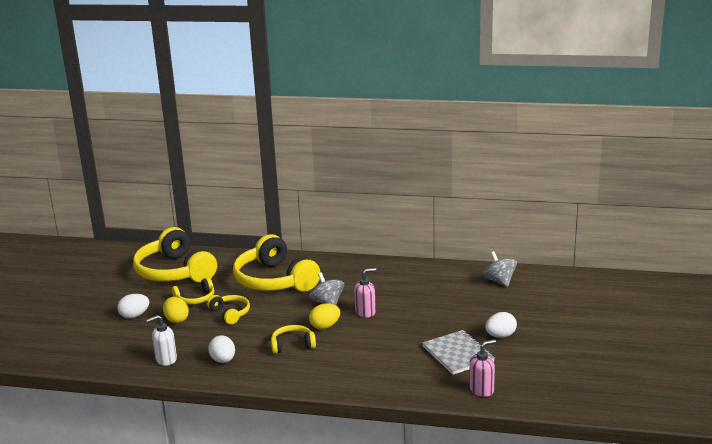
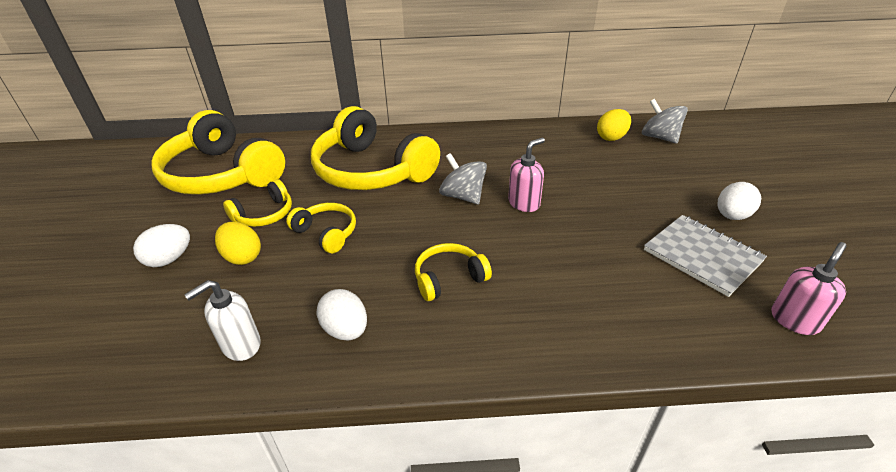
camera: 15 degrees left, 15 degrees up
(325, 326) = (480, 236): yellow egg -> yellow egg (611, 137)

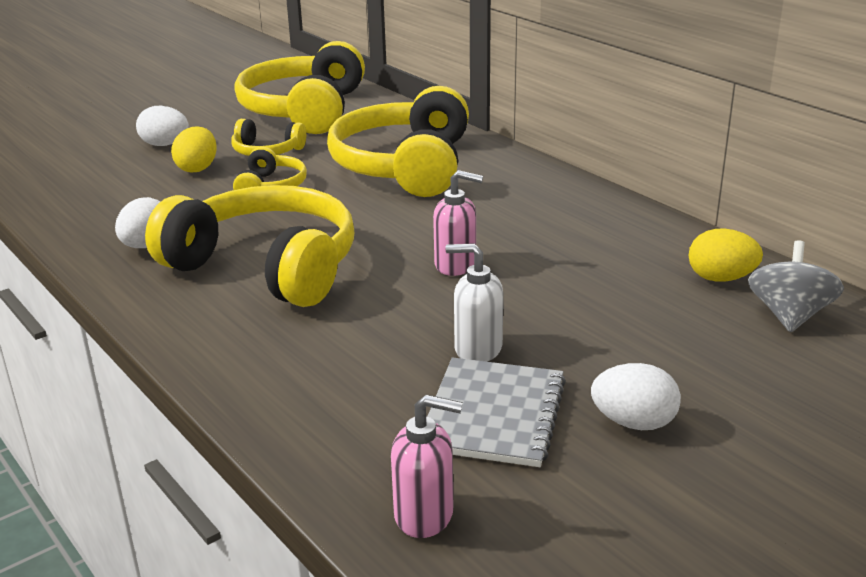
camera: 55 degrees right, 10 degrees down
(241, 345) = (92, 212): white soap dispenser -> white soap dispenser (477, 349)
(449, 278) = (266, 266): yellow headphones -> yellow headphones, size x2.13
(463, 196) = (422, 227): grey spinning top -> none

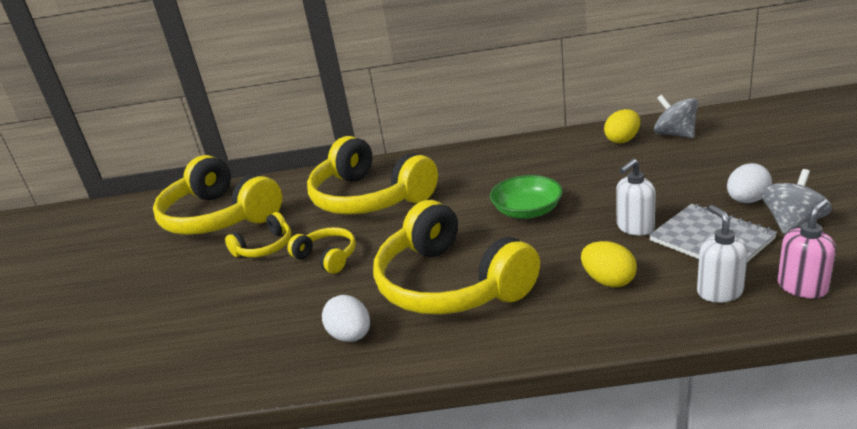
camera: 50 degrees left, 0 degrees up
(165, 144) = (177, 294): white egg -> none
(197, 168) = (247, 285): yellow egg -> yellow egg (608, 281)
(266, 266) = (450, 284): yellow headphones -> yellow headphones turned 105 degrees counterclockwise
(367, 447) = (719, 292): none -> white soap dispenser
(456, 265) = (527, 211): pink soap dispenser -> green bowl
(600, 476) = (792, 223): none -> grey spinning top

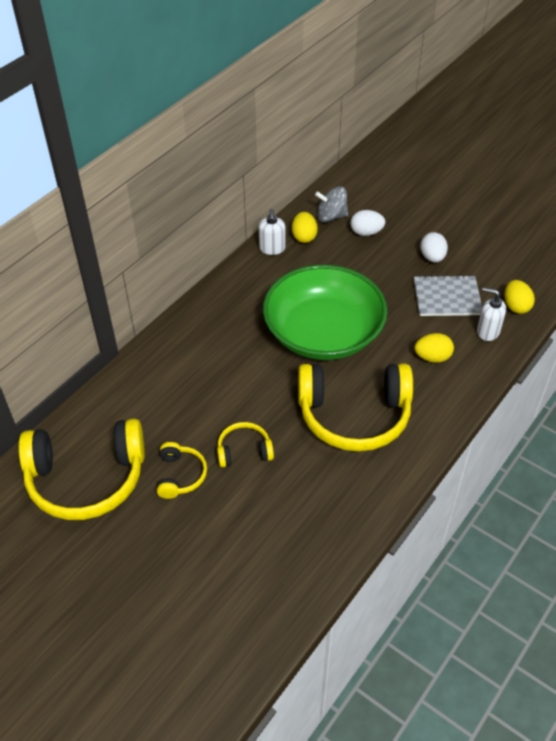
camera: 55 degrees left, 20 degrees up
(351, 336) = (349, 488): white egg -> white egg (366, 232)
(369, 198) = (193, 385): yellow headphones -> none
(527, 211) = (323, 333): green bowl -> green bowl, size x2.13
(635, 227) = (400, 311): white soap dispenser -> white soap dispenser (272, 249)
(792, 223) = (469, 263): grey spinning top -> none
(802, 287) = (516, 306): pink soap dispenser -> yellow egg

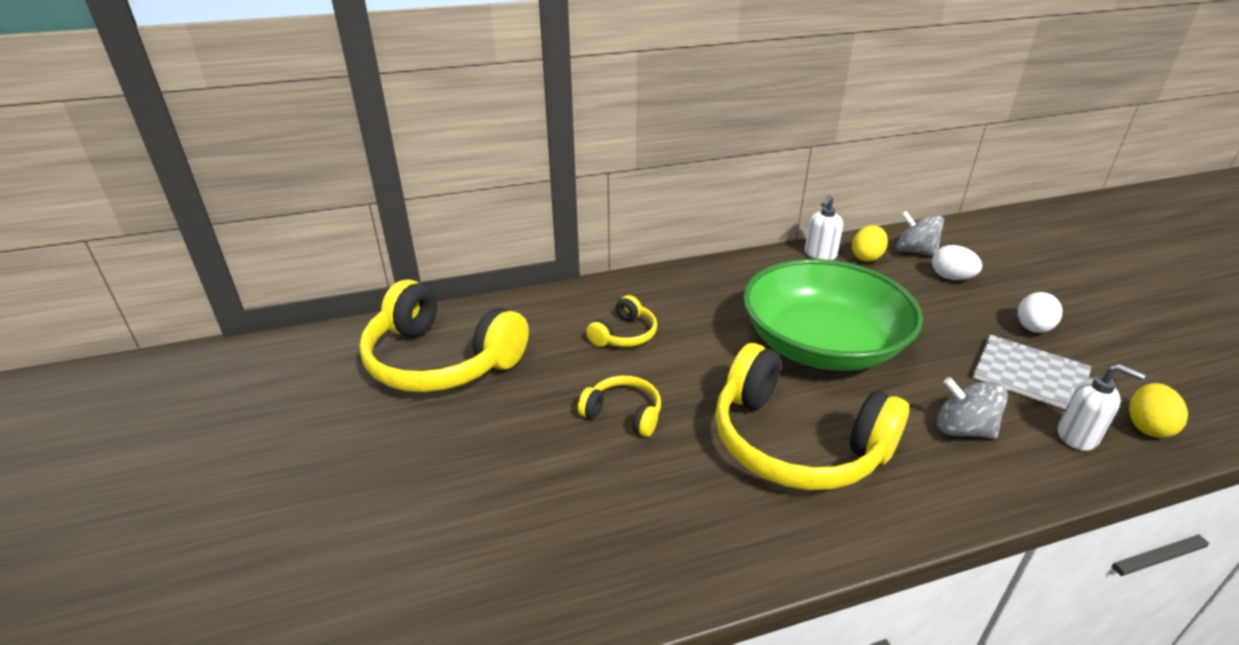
camera: 35 degrees right, 15 degrees down
(180, 475) = (531, 403): yellow headphones -> yellow headphones (624, 334)
(432, 357) = (963, 429): yellow egg -> grey spinning top
(487, 331) = (1077, 436): white soap dispenser -> white soap dispenser turned 150 degrees clockwise

